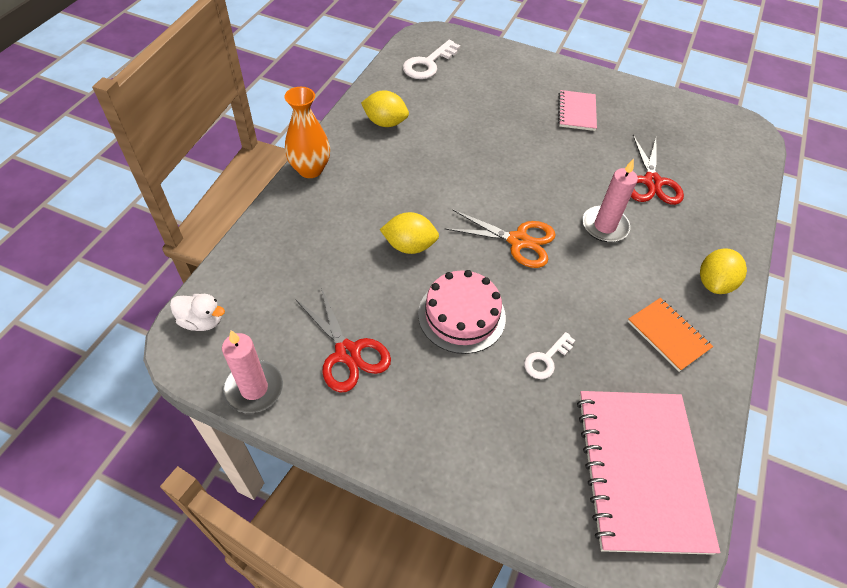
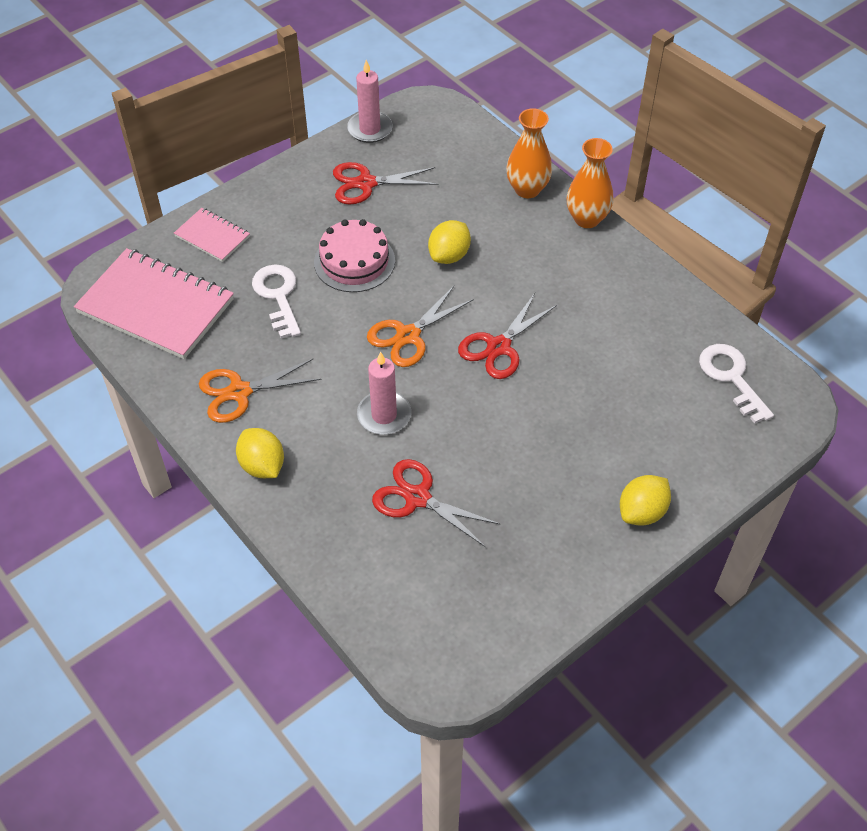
camera: 120 degrees right, 0 degrees up
(202, 321) = (447, 116): white duck -> none
(291, 219) = (527, 189): none -> orange vase
(385, 123) = (633, 298): yellow lemon -> yellow lemon (642, 512)
(487, 181) = (499, 347): none -> red scissors
(546, 359) = (278, 296): white key -> white key, size x1.63
(576, 112) = (571, 489): pink notebook -> pink notebook (212, 236)
(668, 335) = (239, 392): orange notebook -> orange scissors

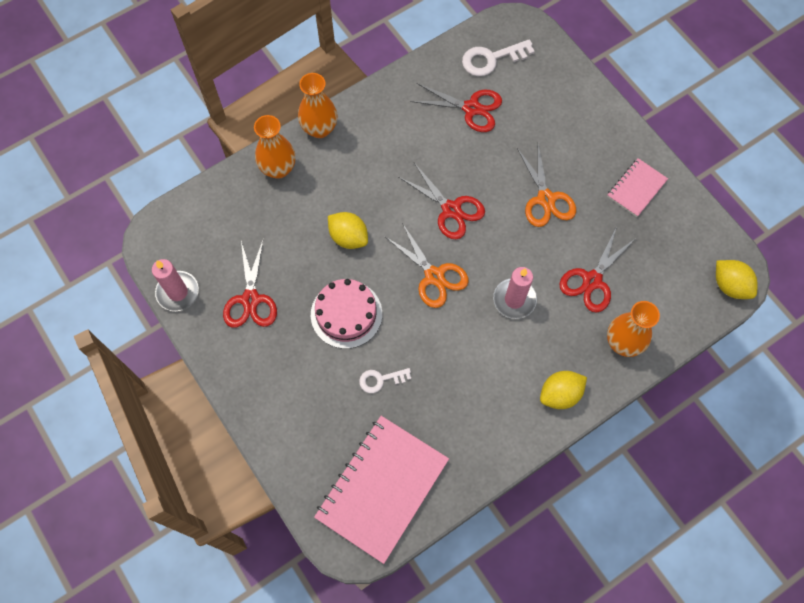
camera: 85 degrees left, 15 degrees up
(212, 236) = (300, 439): pink notebook -> pink notebook (636, 188)
(239, 392) = (485, 413): orange scissors -> orange scissors (546, 199)
(278, 296) = (380, 380): white key -> white key, size x0.61
(332, 533) = (623, 342): none -> orange vase
(642, 512) = (605, 135): yellow lemon -> yellow lemon (730, 285)
(649, 360) = (471, 108): none -> red scissors

